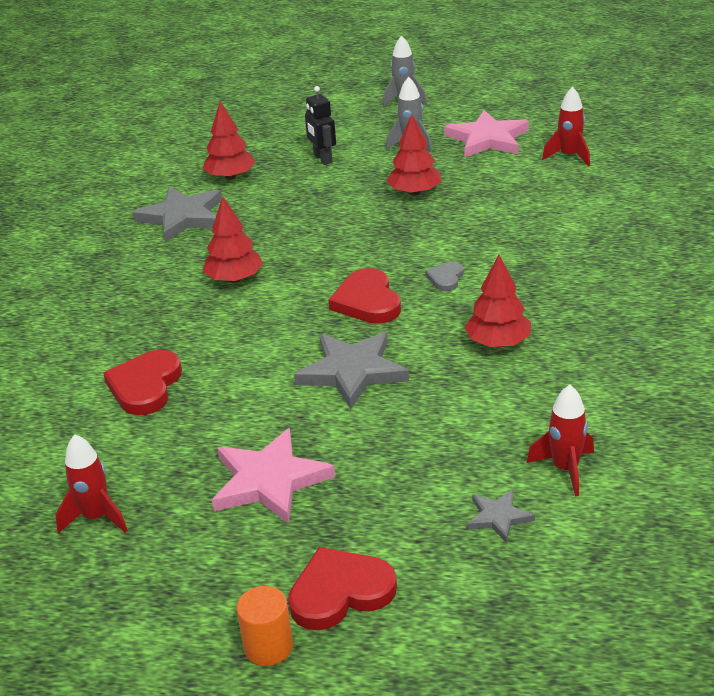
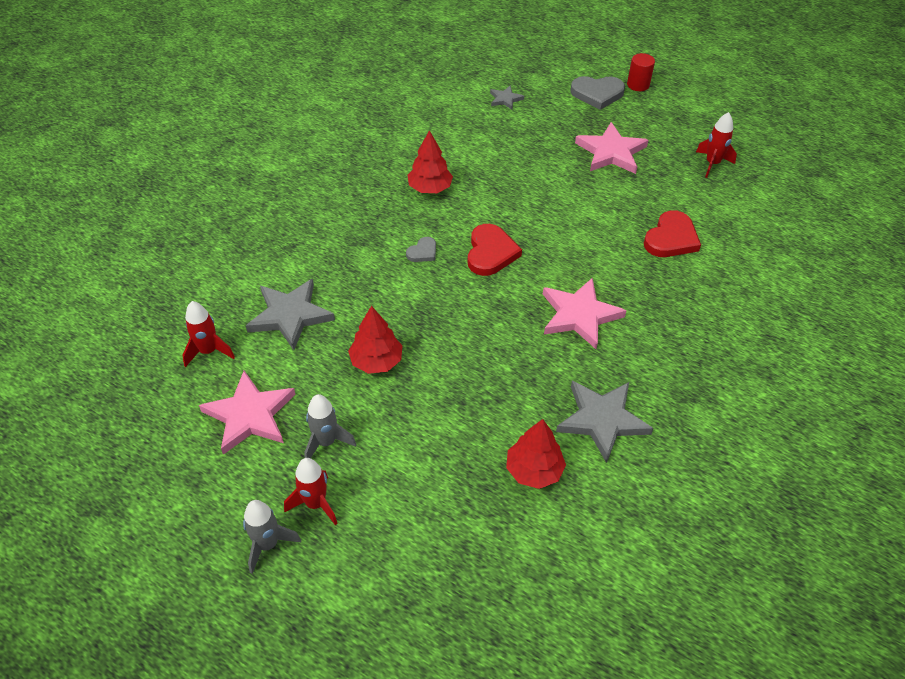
camera: 160 degrees left, 15 degrees up
(235, 279) = (579, 315): red tree -> pink star
(268, 647) = (638, 85): orange cylinder -> red cylinder
(322, 159) = (427, 459): black robot -> none
(340, 592) = (597, 94): red heart -> grey heart
(352, 372) = (532, 201): grey star -> grey star (290, 315)
(565, 469) = (456, 108): red rocket -> red rocket (315, 504)

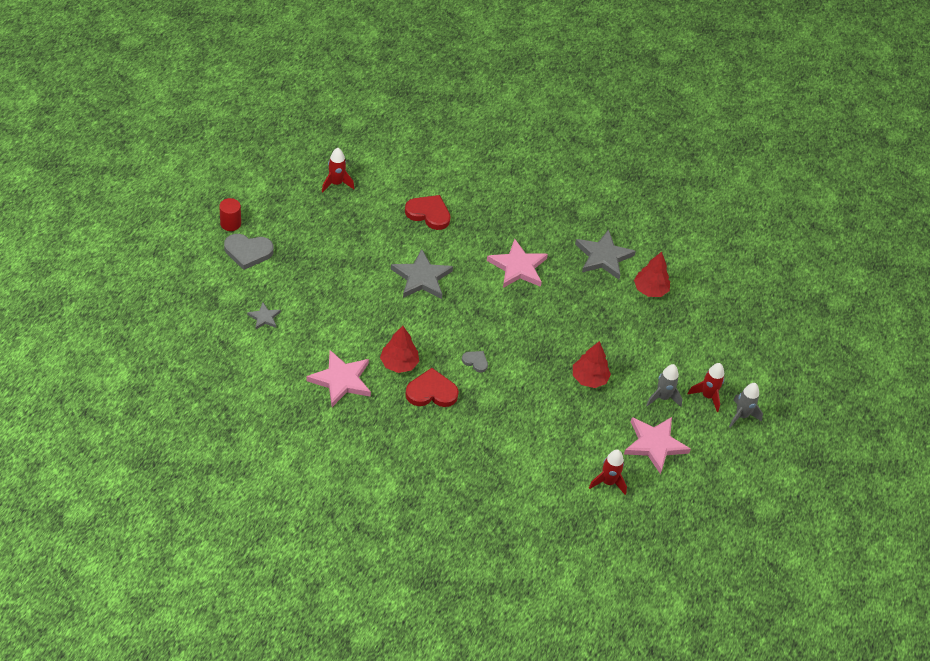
camera: 105 degrees left, 0 degrees up
(290, 315) = (561, 437): grey star -> grey star (421, 278)
(490, 253) = (467, 319): red heart -> red heart (431, 392)
(597, 94) = (248, 252): grey heart -> grey heart turned 105 degrees clockwise
(611, 152) = (331, 245): pink star -> pink star (341, 380)

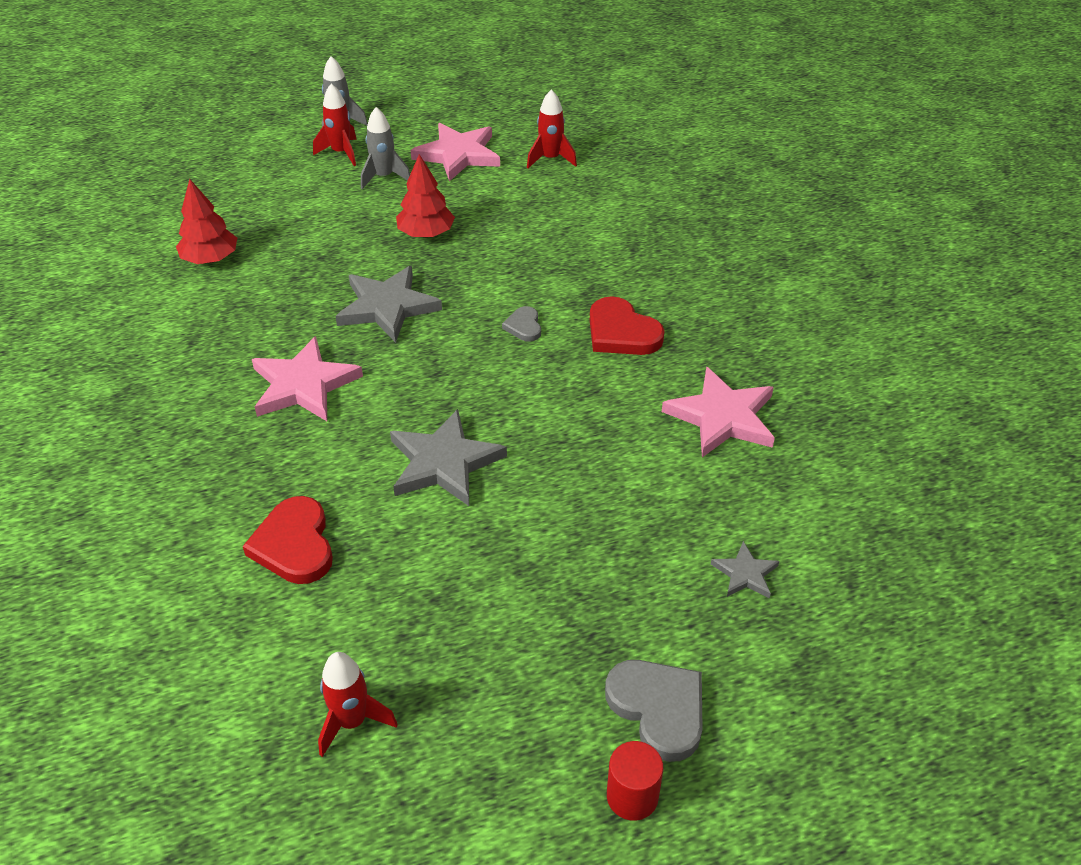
camera: 125 degrees left, 5 degrees down
(399, 363) = (621, 385): red tree -> none
(603, 257) = (189, 323): grey star -> grey star (387, 307)

